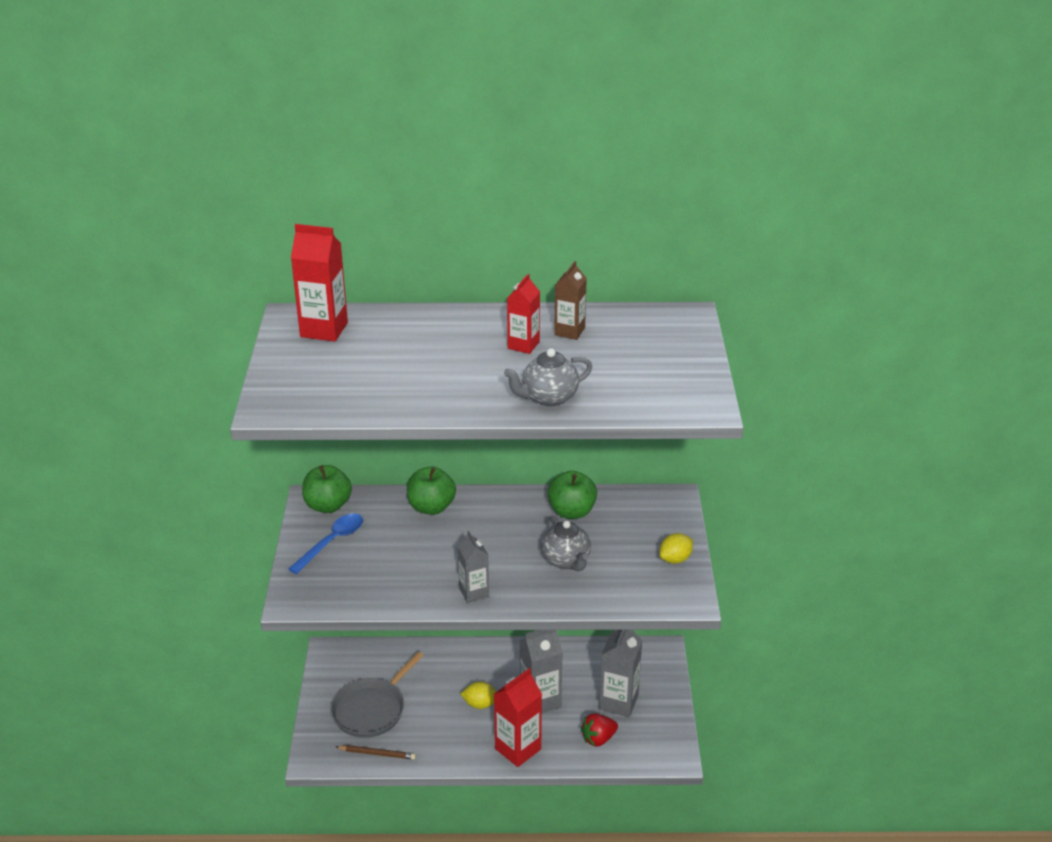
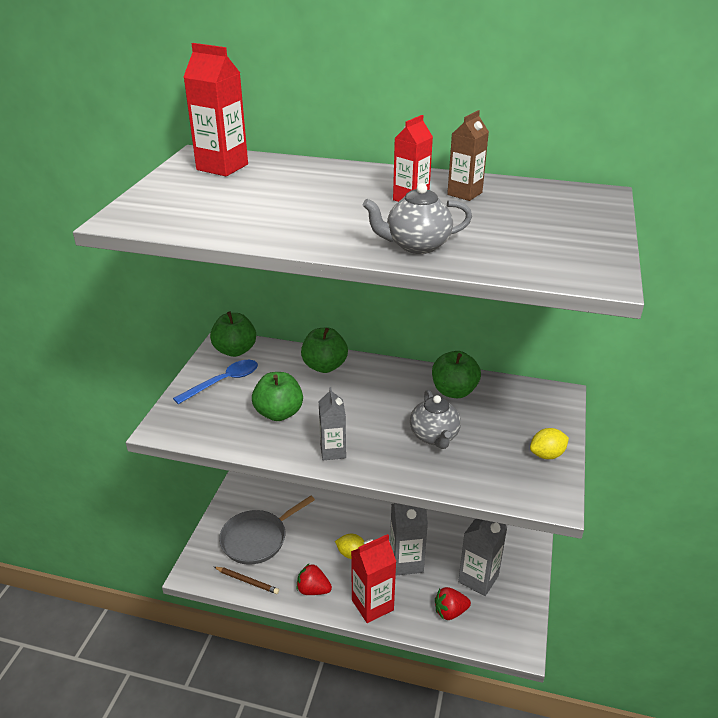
camera: 15 degrees right, 0 degrees up
(404, 565) = (279, 413): none -> green apple
(451, 747) = (313, 590): none -> red strawberry

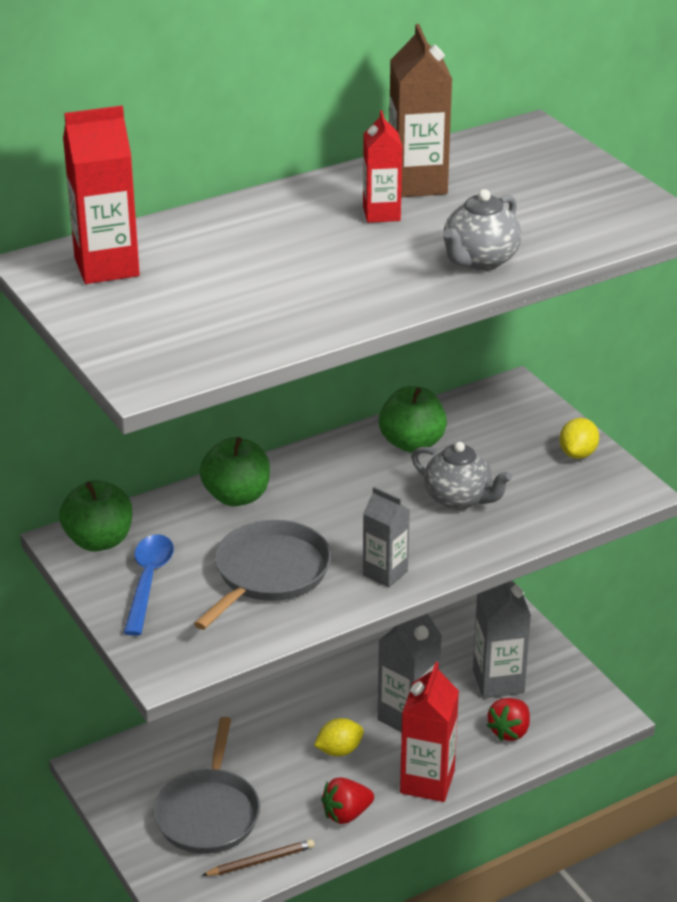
camera: 45 degrees left, 0 degrees up
(279, 413) = (269, 573): green apple -> grey pan
(464, 194) = (417, 184): brown carton -> brown carton, size x1.56

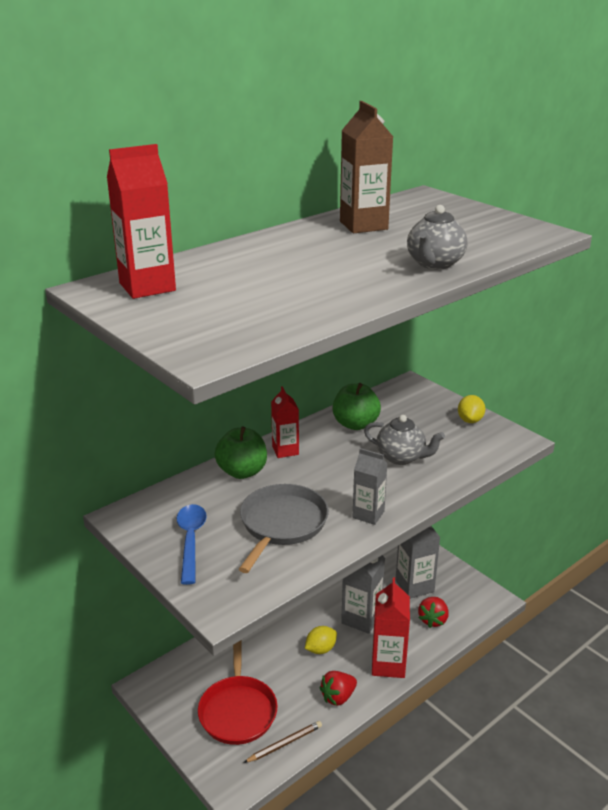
camera: 10 degrees left, 5 degrees down
(99, 541) = (146, 514): green apple -> none
(208, 813) = (238, 710): grey pan -> red pan
(381, 214) = (346, 243): red carton -> red carton (285, 450)

